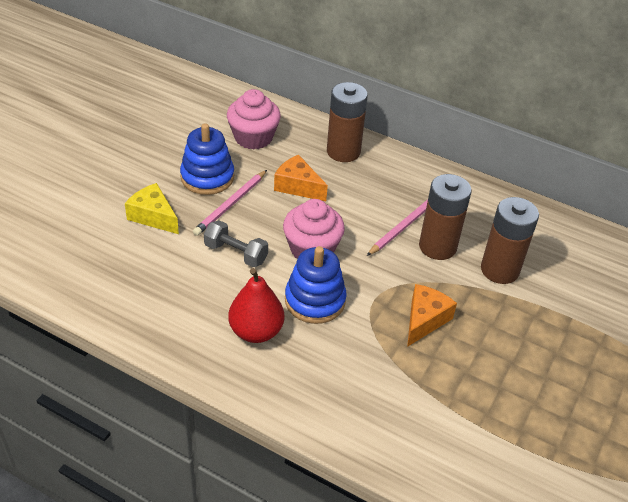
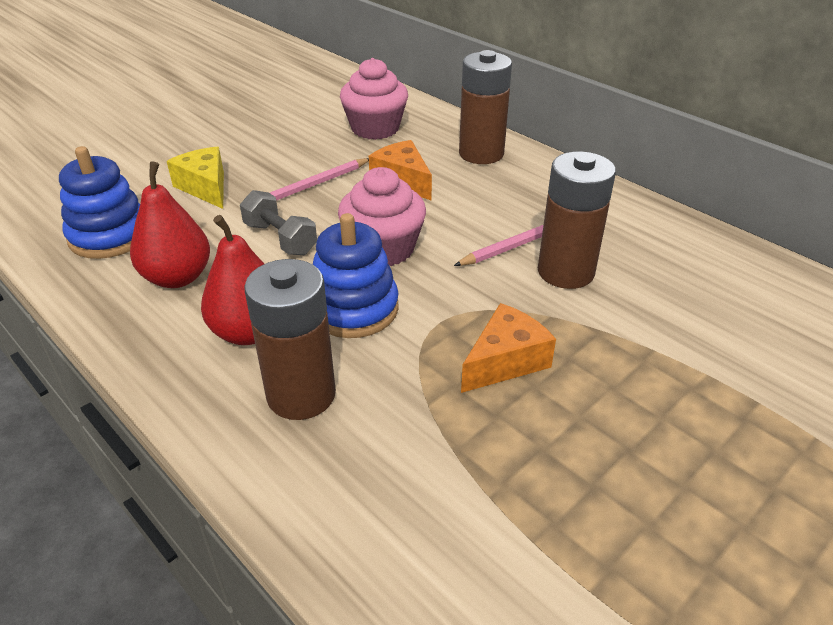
camera: 20 degrees right, 5 degrees down
(181, 299) = (177, 277): none -> red pear
(207, 177) = (296, 158): blue stacking toy -> blue stacking toy (110, 236)
(499, 270) = (652, 315): brown battery -> brown battery (301, 395)

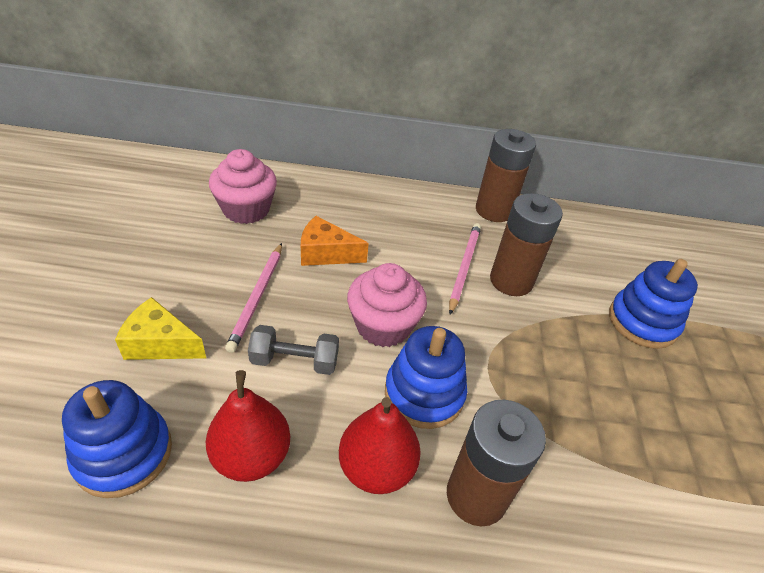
camera: 45 degrees left, 5 degrees up
(481, 154) = (354, 202): brown battery -> brown battery (494, 210)
(505, 361) = (556, 374): orange cheese -> none
(689, 376) = (642, 322): none -> blue stacking toy

